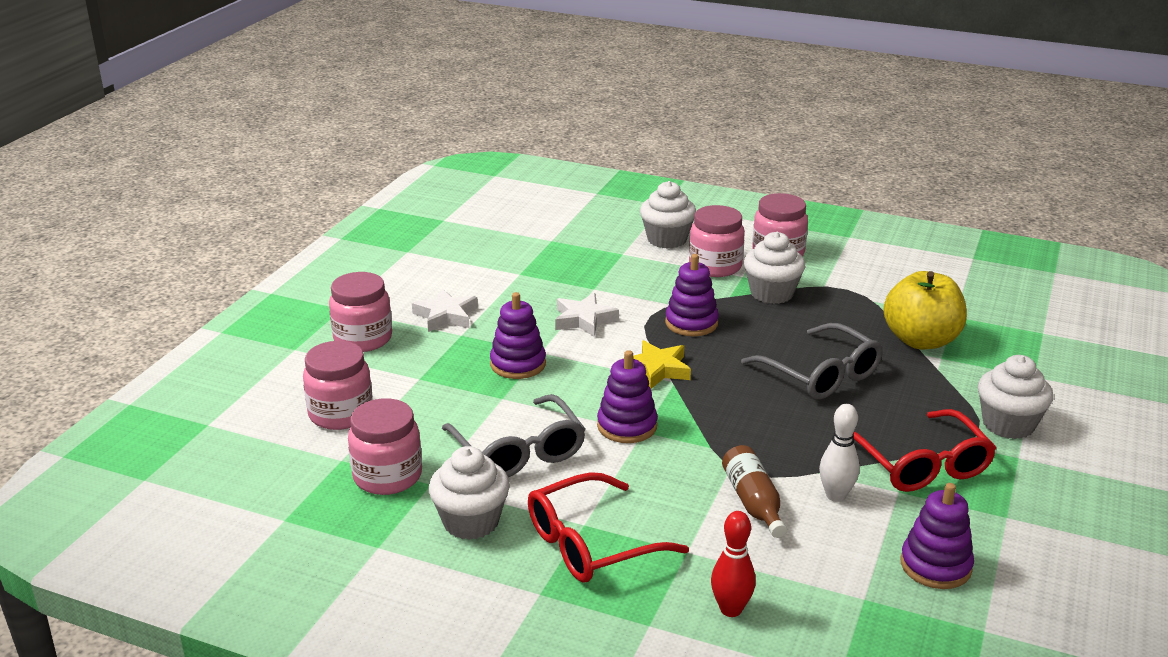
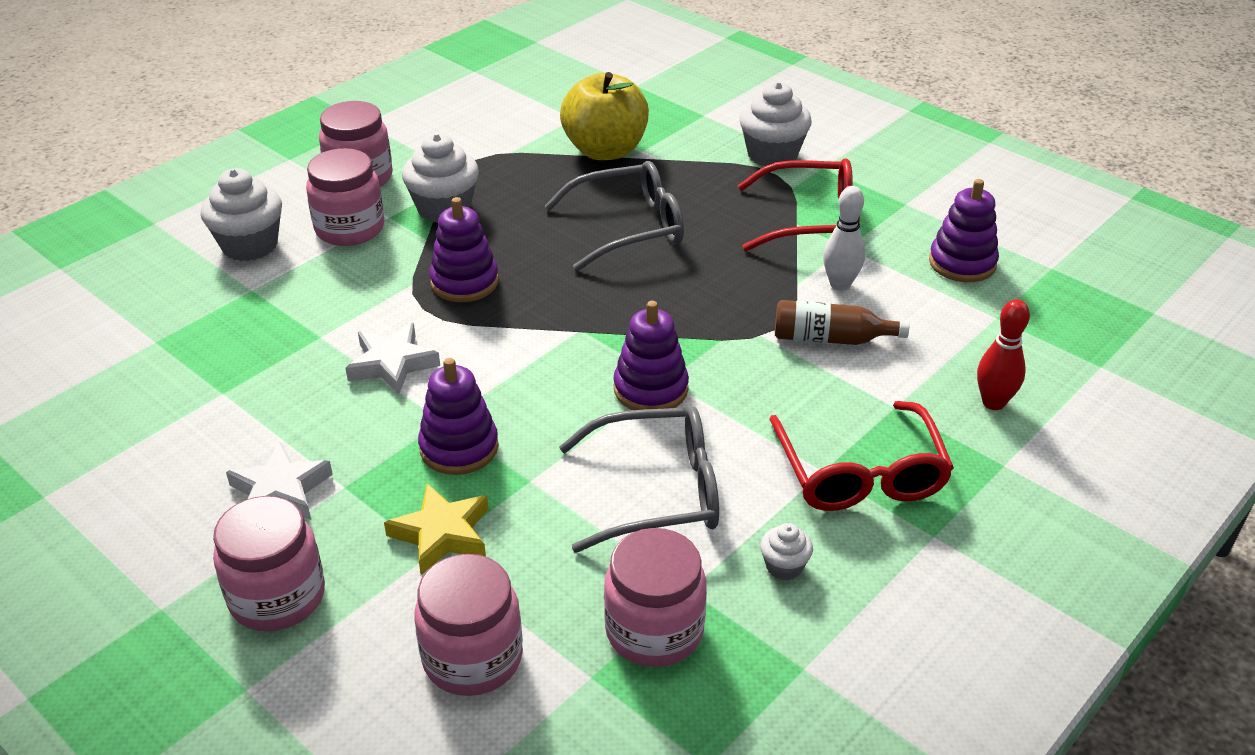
camera: 70 degrees left, 10 degrees up
(471, 521) = (784, 566): white cupcake -> white cupcake, size x0.50
(657, 369) = (547, 335): yellow star -> yellow star (442, 534)

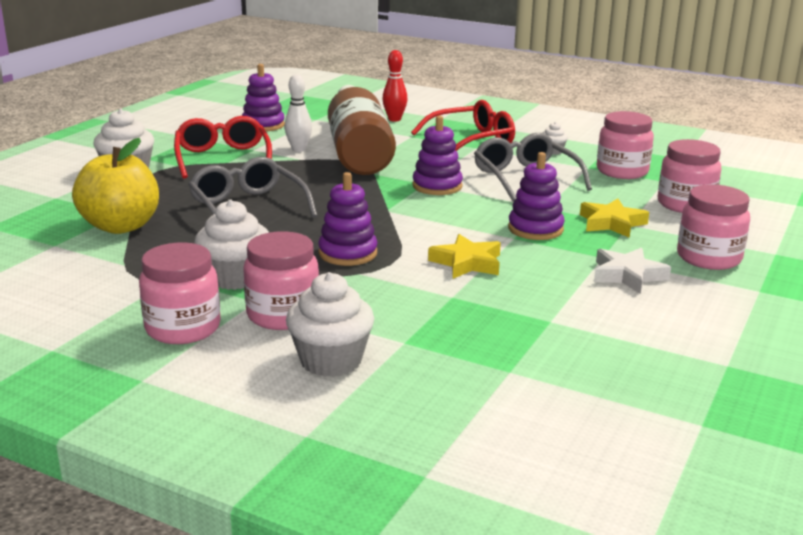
camera: 105 degrees left, 15 degrees down
(392, 364) = (467, 263): white star -> yellow star
(831, 338) = (358, 149): brown bottle -> brown bottle, size x2.23

